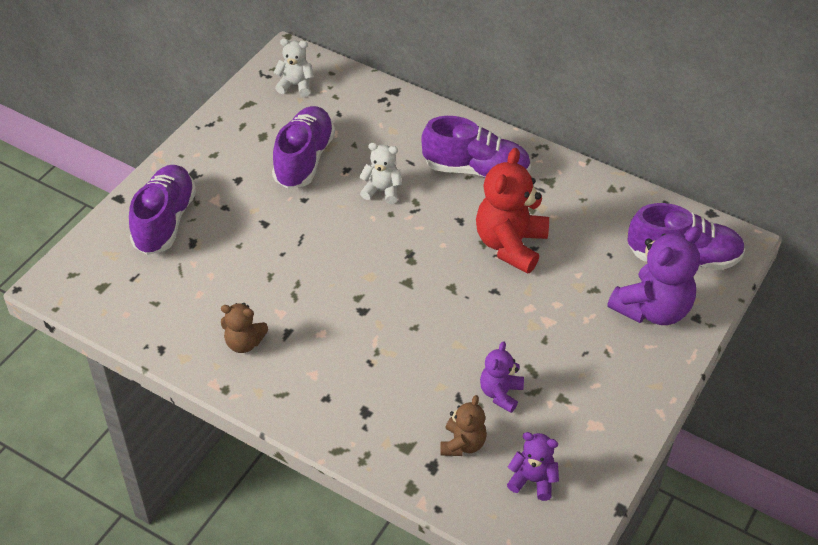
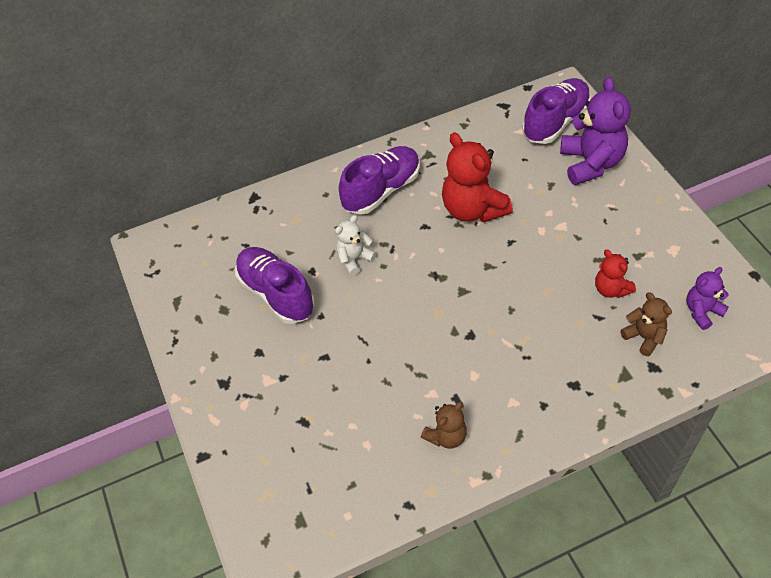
camera: 50 degrees left, 5 degrees up
(165, 221) = (261, 431): purple shoe -> none
(295, 85) = (186, 258): white teddy bear -> none
(500, 393) = (611, 289): purple teddy bear -> red teddy bear

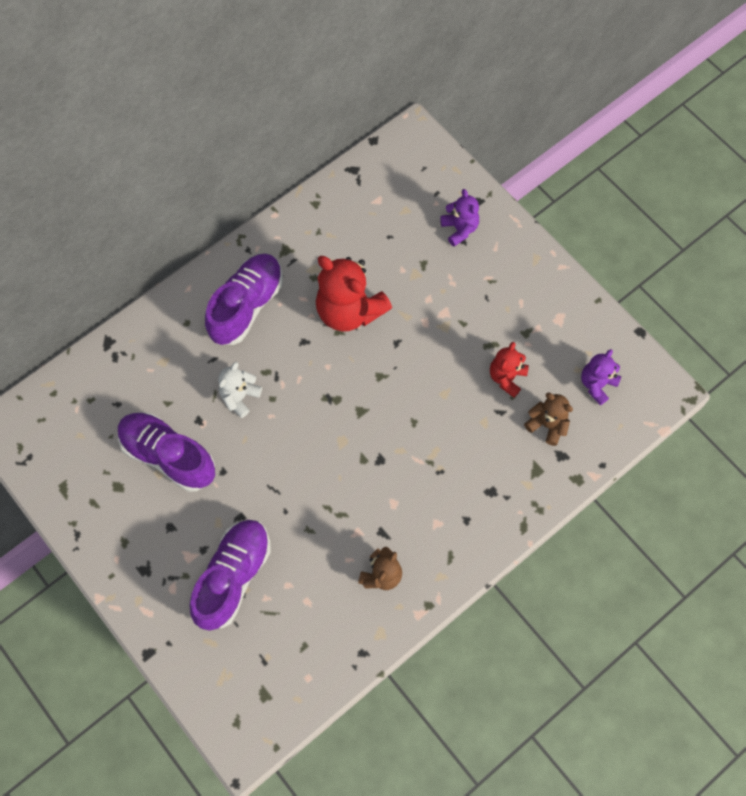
camera: 20 degrees left, 15 degrees up
(555, 122) = (412, 182): purple shoe -> purple shoe (233, 576)
(591, 163) = (459, 229): purple teddy bear -> purple teddy bear, size x0.55
(611, 289) = (506, 377): red teddy bear -> red teddy bear turned 75 degrees clockwise

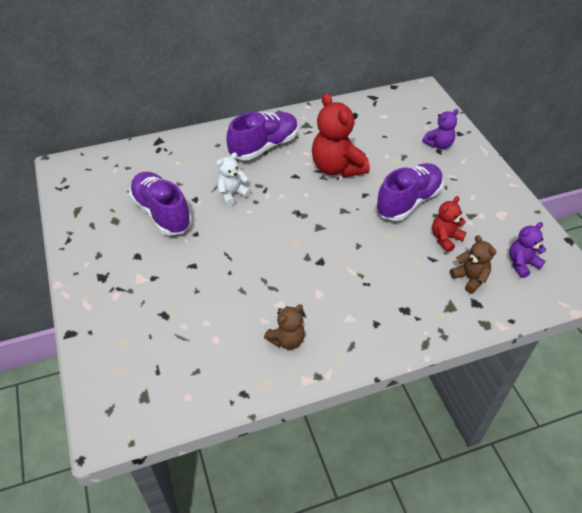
camera: 20 degrees right, 20 degrees down
(233, 576) = (166, 303): purple shoe -> purple shoe (408, 202)
(459, 229) = (439, 144): purple teddy bear -> purple teddy bear turned 60 degrees clockwise

